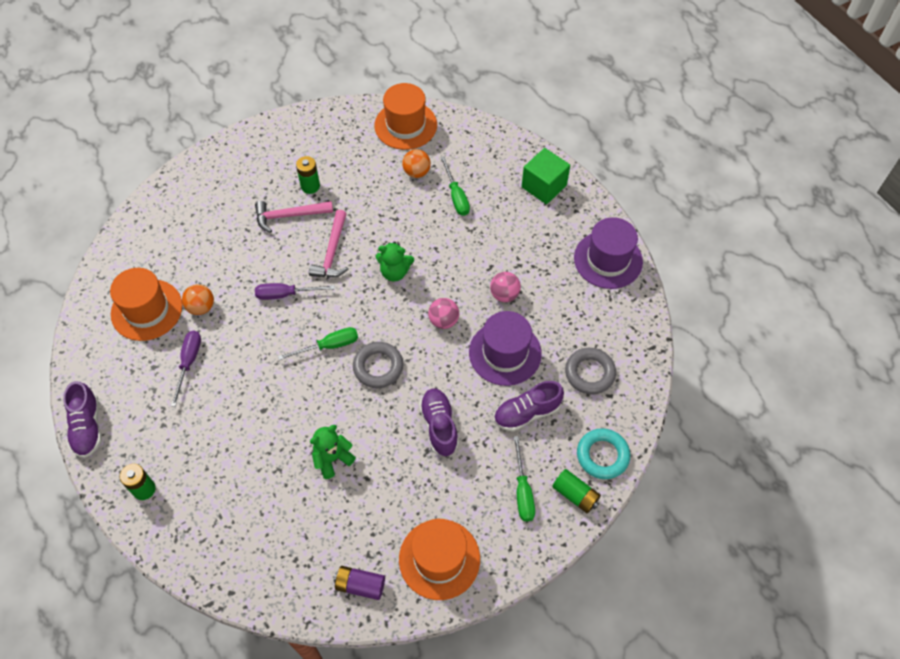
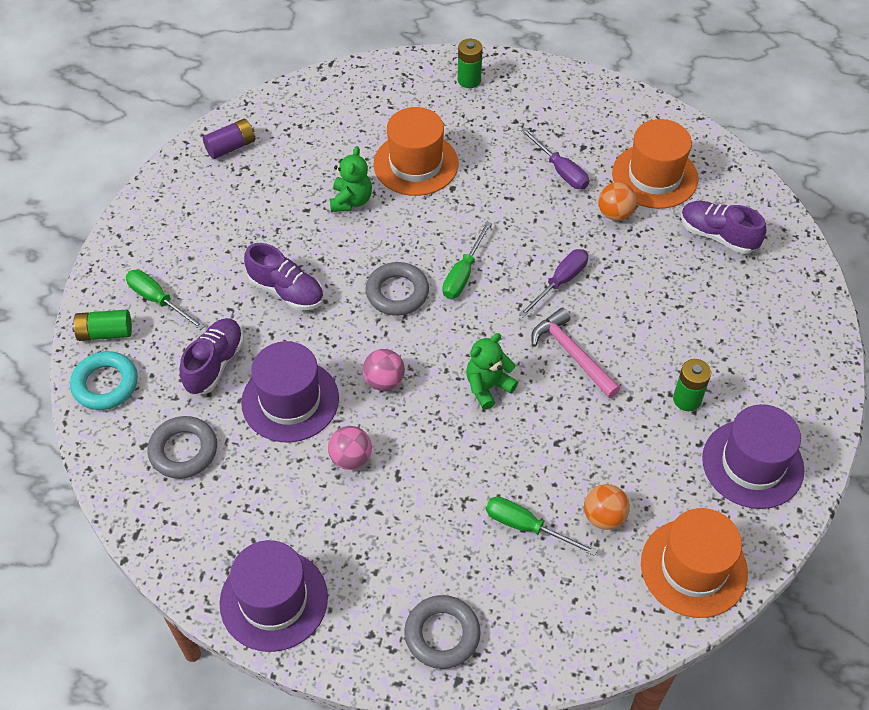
camera: 135 degrees right, 5 degrees down
(87, 427) = (568, 79): purple shoe -> purple shoe (718, 235)
(289, 215) = (662, 352): pink hammer -> none
(323, 139) = (752, 464): none -> purple hat
(439, 559) = (184, 204): orange hat -> orange hat (416, 164)
(544, 186) = (442, 634): green cube -> grey ring

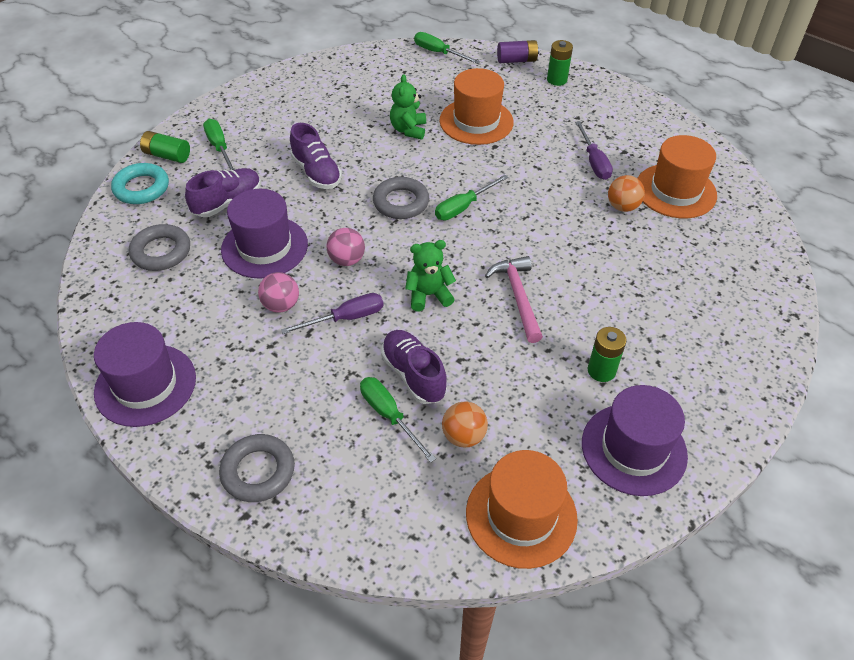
camera: 25 degrees right, 5 degrees down
(231, 147) = (344, 69): purple battery -> purple battery (517, 60)
(323, 87) = (438, 53): none -> green screwdriver
(351, 200) = (408, 130): green teddy bear -> green teddy bear turned 150 degrees clockwise
(560, 282) = (542, 240): purple screwdriver -> purple screwdriver (346, 318)
(718, 235) = (708, 253): purple shoe -> purple shoe (413, 375)

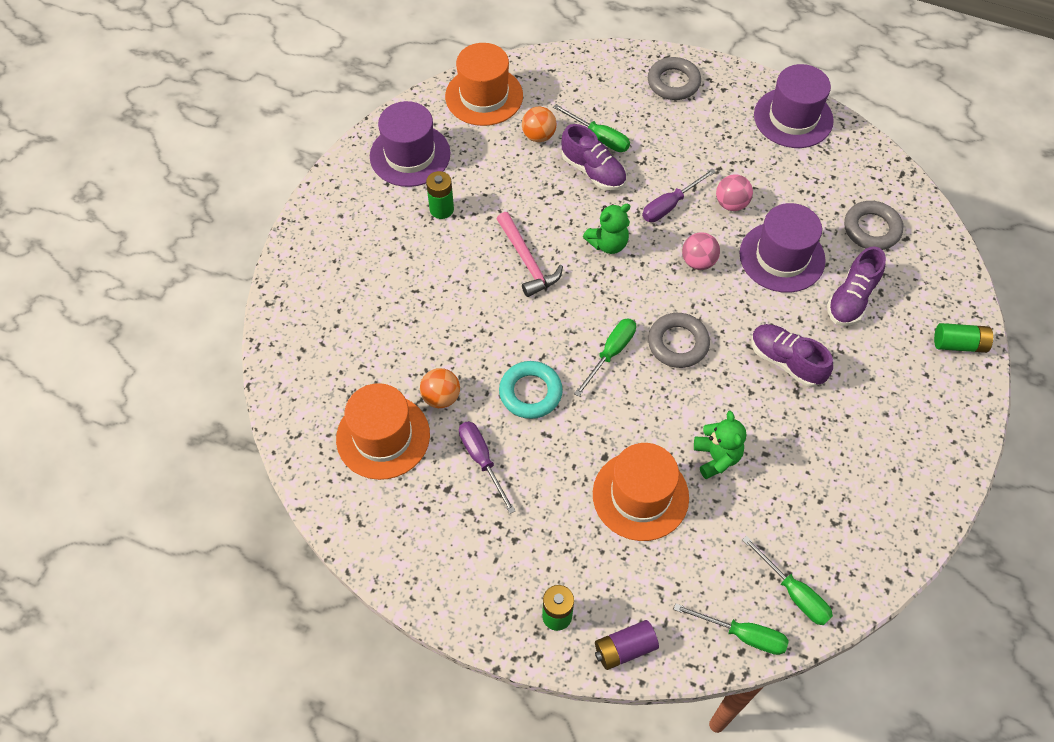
camera: 165 degrees right, 10 degrees up
(141, 188) = (949, 295): turquoise ring -> turquoise ring (530, 392)
(219, 147) = (913, 371): green screwdriver -> green screwdriver (793, 592)

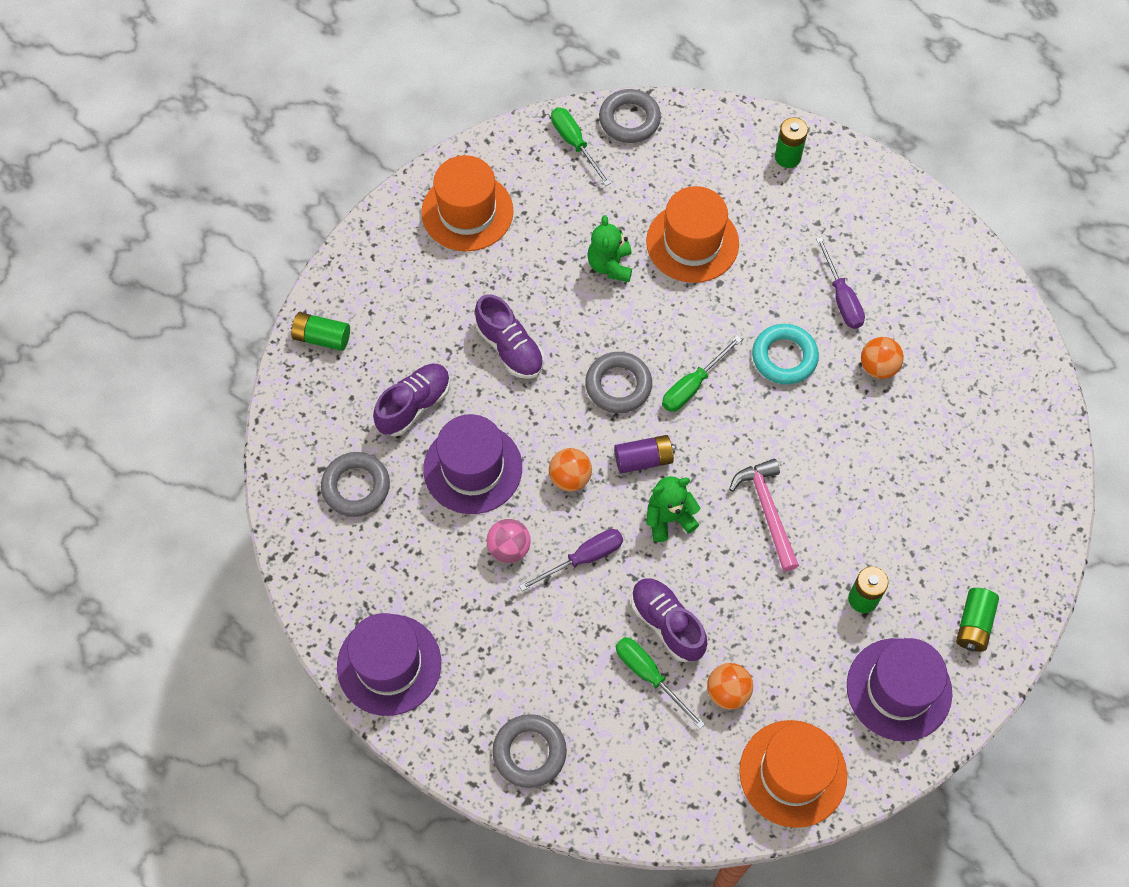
camera: 170 degrees left, 5 degrees up
(352, 204) = (973, 624): none -> green battery
(383, 436) = (939, 336): orange hat -> orange hat (467, 212)
(624, 649) = (733, 125): purple battery -> purple battery (643, 459)
(698, 262) = (570, 478): pink ball -> orange ball
(742, 635) = (629, 120): green screwdriver -> grey ring

